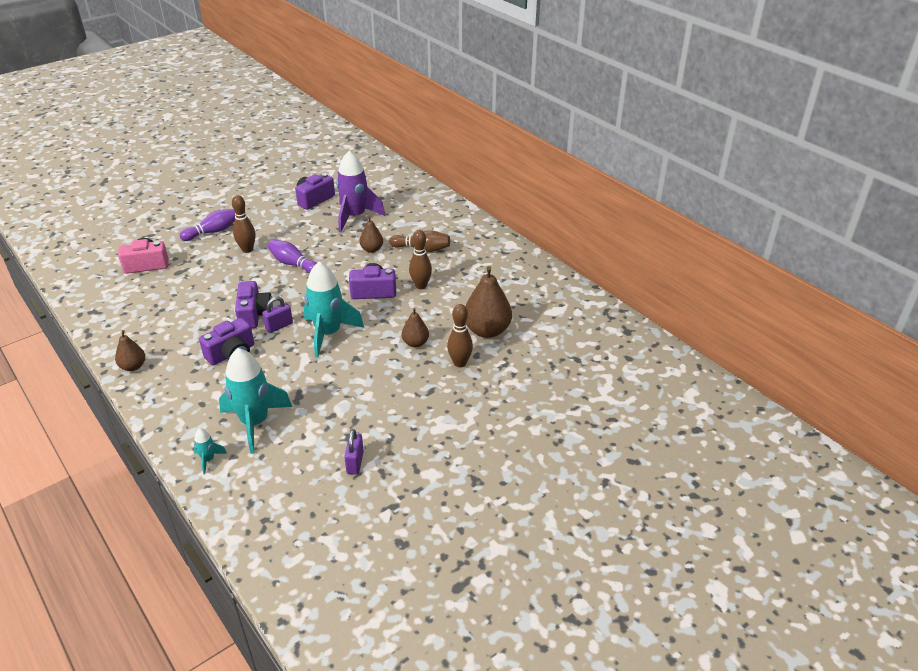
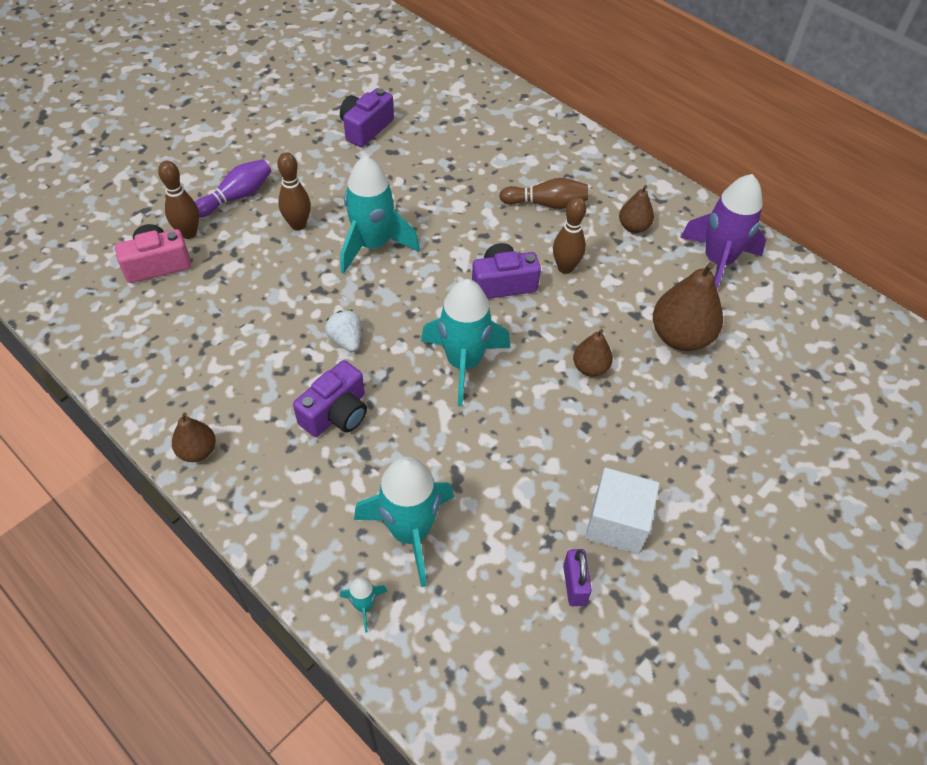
camera: 10 degrees left, 15 degrees up
(254, 314) = (346, 340): purple camera -> white strawberry
(279, 326) = (389, 357): purple padlock -> none
(293, 264) = (373, 245): purple bowling pin -> turquoise rocket
(355, 217) = (434, 155): purple rocket -> purple rocket (718, 262)
(372, 249) = (476, 210): brown pear -> brown pear (633, 227)
(398, 431) = (617, 523): none -> white cube
(460, 363) = (662, 396): brown bowling pin -> brown bowling pin (189, 233)

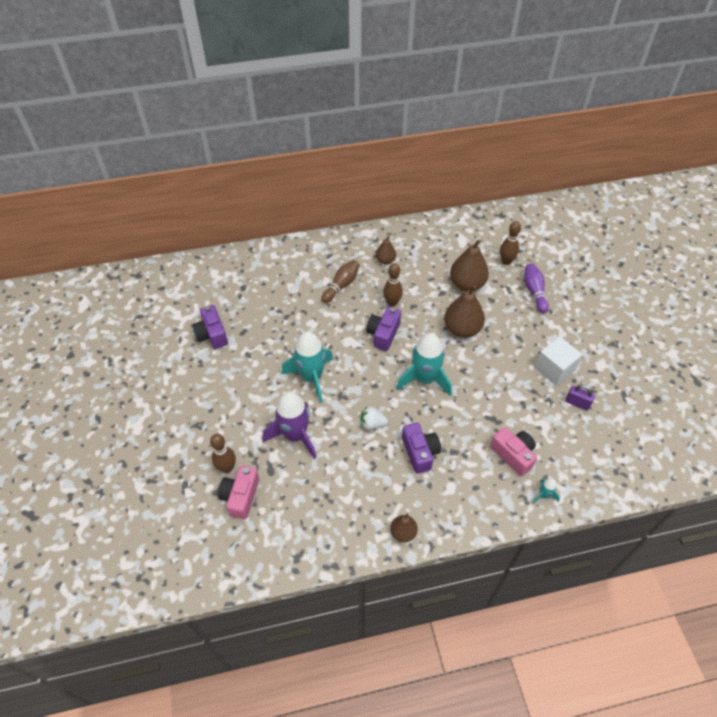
camera: 55 degrees left, 0 degrees up
(237, 197) = (215, 428): purple bowling pin -> purple bowling pin (534, 291)
(298, 225) = (266, 406): brown bowling pin -> brown bowling pin (506, 261)
(410, 532) = (513, 455): turquoise rocket -> pink camera
(590, 368) = (462, 329): brown pear -> brown pear, size x1.79
(718, 262) = (432, 243): purple rocket -> purple rocket (295, 435)

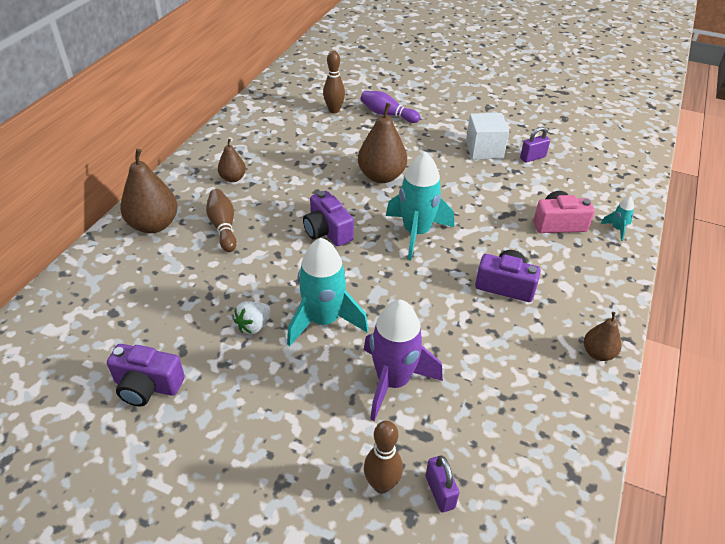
camera: 55 degrees left, 10 degrees down
(241, 496) = (440, 492): pink camera -> purple padlock
(372, 424) = (437, 303): white strawberry -> white strawberry (253, 326)
(392, 303) = (294, 203): brown bowling pin -> none
(467, 284) = (331, 145): brown pear -> brown pear (154, 225)

